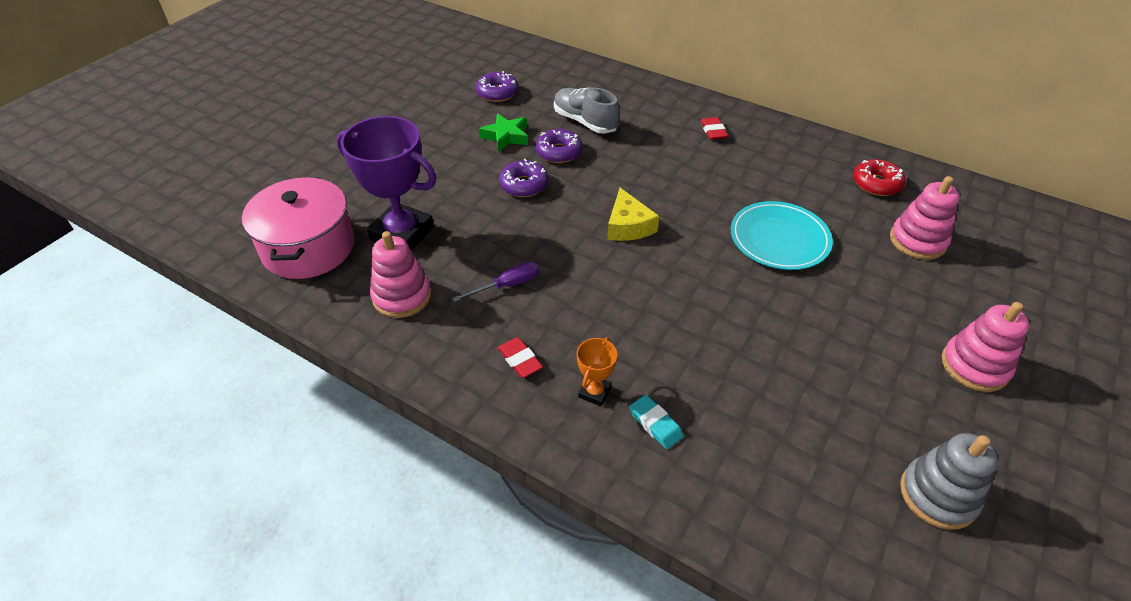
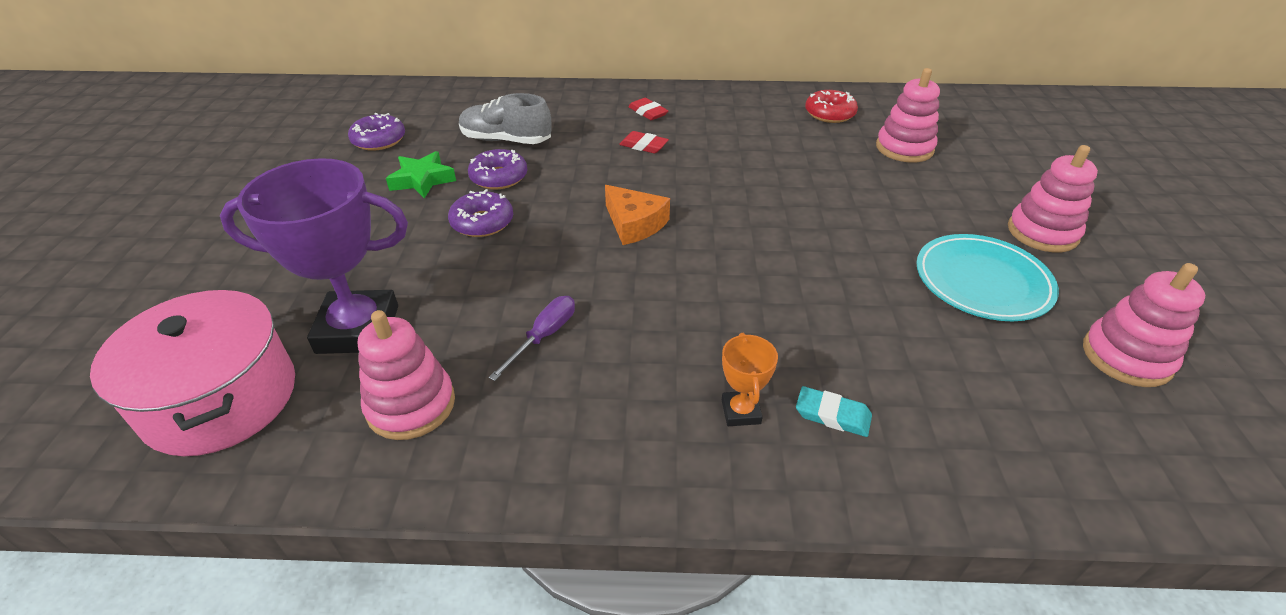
camera: 30 degrees left, 5 degrees down
(520, 360) = (625, 415): red eraser -> red eraser (643, 146)
(628, 226) = (634, 224): yellow cheese -> orange cheese
(779, 239) = (791, 186): turquoise plate -> turquoise plate (982, 281)
(938, 495) = (1126, 357): grey stacking toy -> pink stacking toy

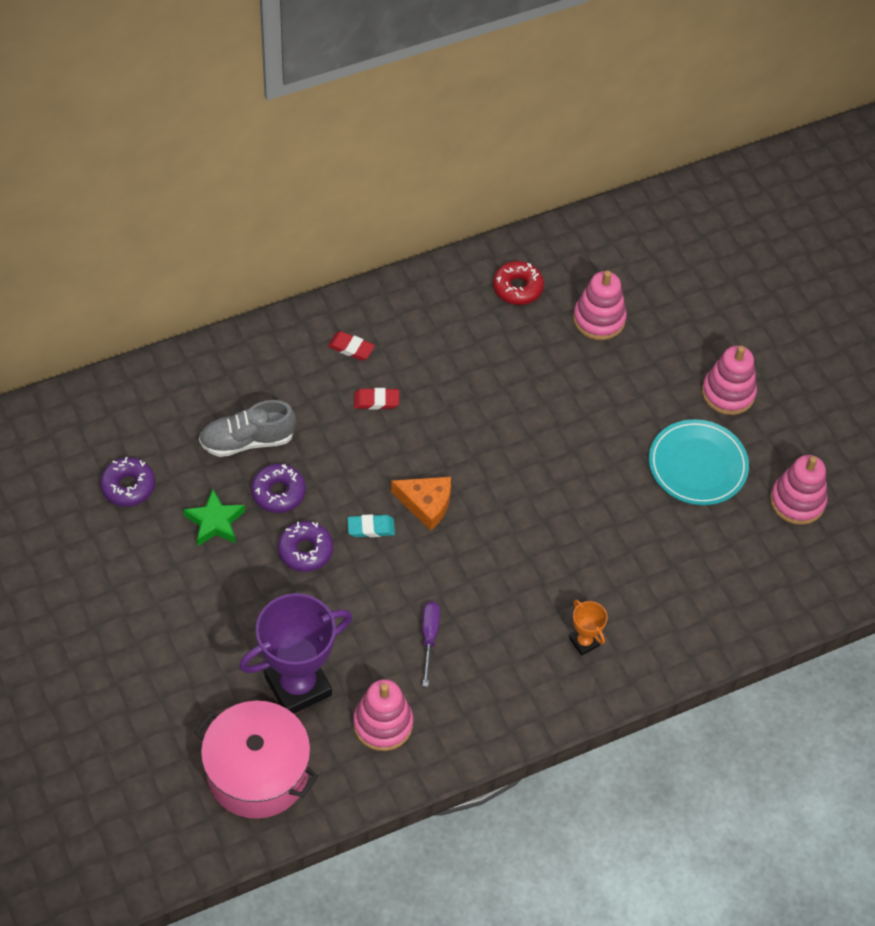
camera: 30 degrees left, 15 degrees up
(832, 415) = (638, 621): turquoise eraser -> turquoise eraser (371, 528)

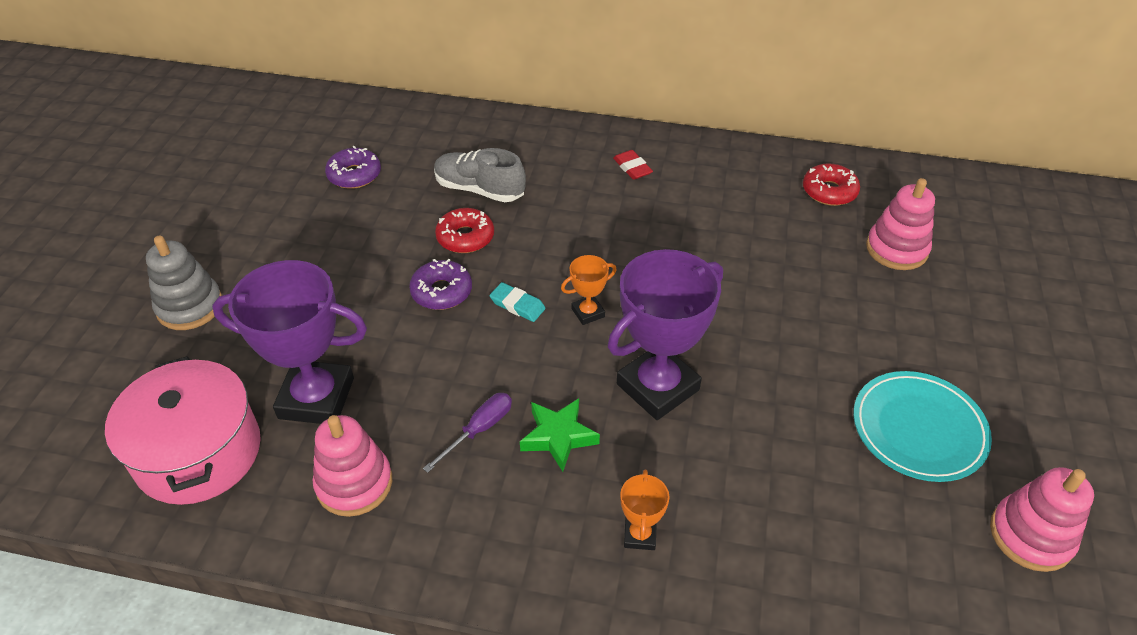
camera: 40 degrees right, 10 degrees down
(125, 679) = (190, 306): none -> grey stacking toy
(215, 522) = (391, 232): green star -> green star (558, 437)
(278, 492) = (465, 237): purple donut -> red donut
(376, 401) = (618, 213): red eraser -> none
(426, 504) = (588, 312): orange cheese -> orange trophy
(518, 534) = (657, 387): none -> purple trophy
(728, 393) = (1006, 378): pink stacking toy -> none

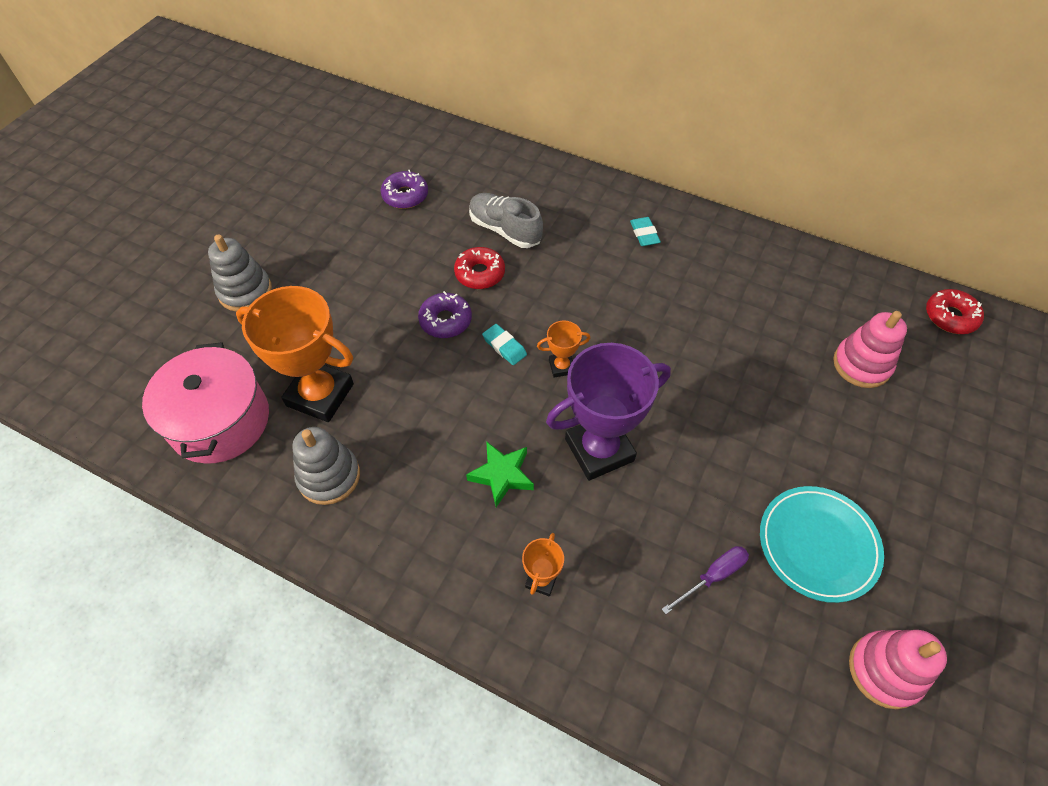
camera: 15 degrees right, 10 degrees up
(316, 398) = (320, 394): purple trophy -> orange trophy
(354, 483) = (329, 476): pink stacking toy -> grey stacking toy
(479, 430) = (439, 453): purple screwdriver -> purple screwdriver (713, 576)
(632, 168) = (644, 234): red eraser -> turquoise eraser
(829, 191) = (818, 293): red donut -> red donut (950, 317)

